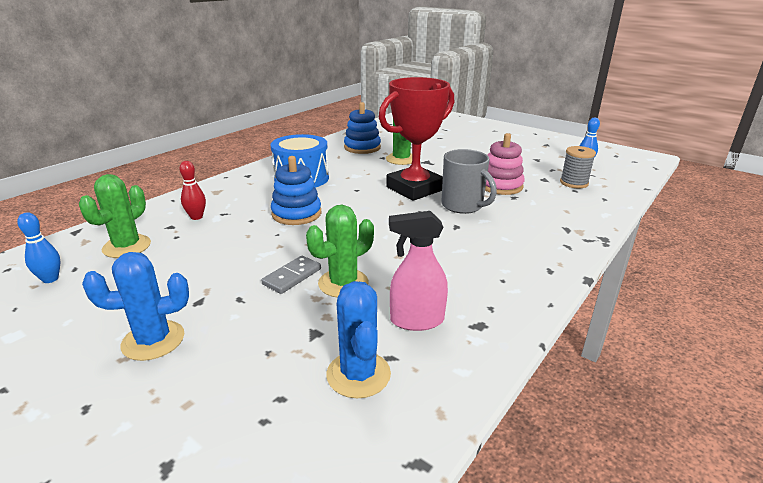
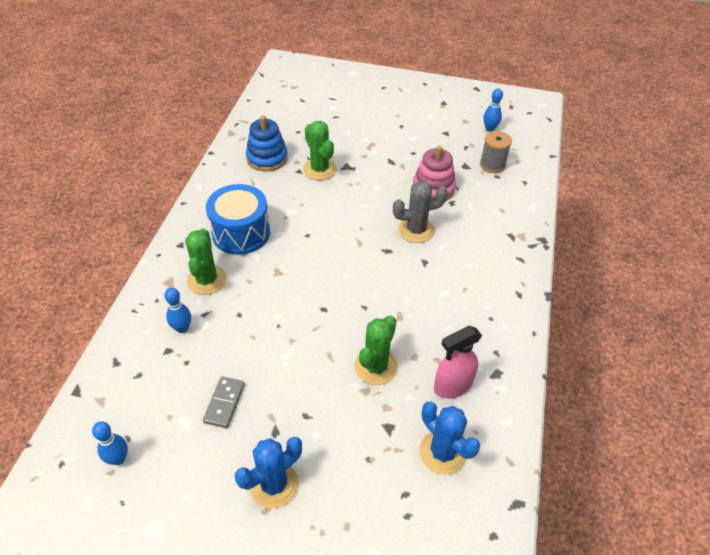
camera: 25 degrees left, 20 degrees up
(127, 246) = (150, 392): green cactus -> green cactus (207, 280)
(196, 217) = (182, 328): red bowling pin -> blue bowling pin
(292, 277) = (330, 374): grey domino -> grey domino (224, 403)
(296, 214) = (275, 291): blue stacking toy -> none
(414, 189) = (360, 216): red trophy -> none
(463, 206) = (416, 230): grey mug -> grey cactus

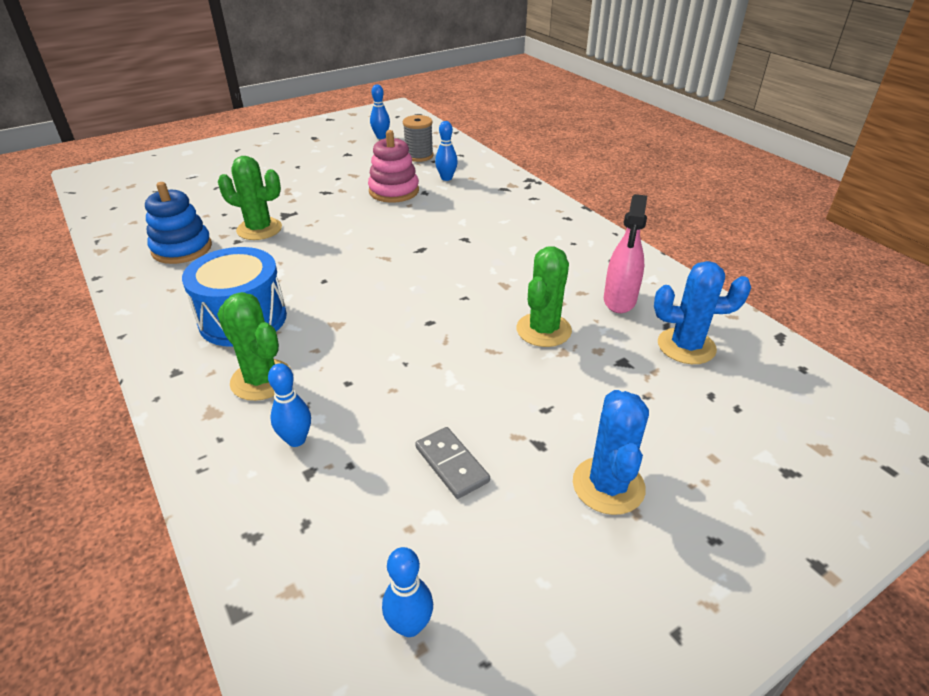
camera: 45 degrees left, 10 degrees down
(376, 367) = (543, 330): green cactus -> green cactus turned 45 degrees clockwise
(416, 230) = (423, 223): grey cactus -> none
(483, 199) = (446, 178): none -> blue bowling pin

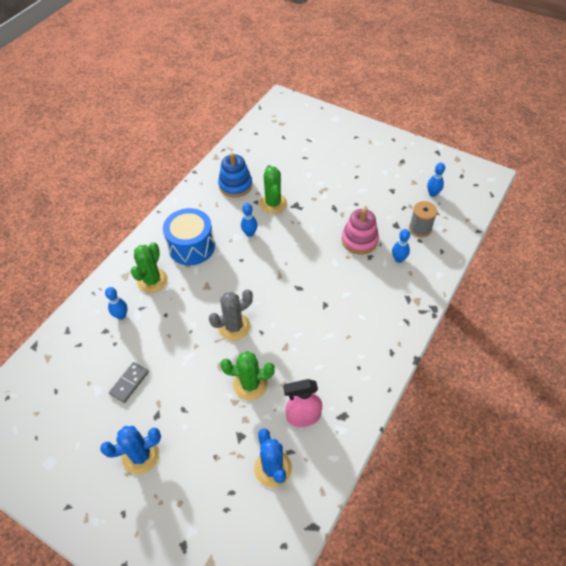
camera: 65 degrees right, 15 degrees up
(410, 625) = (44, 404): blue bowling pin -> blue bowling pin (249, 233)
(435, 318) = (234, 327): none -> grey cactus

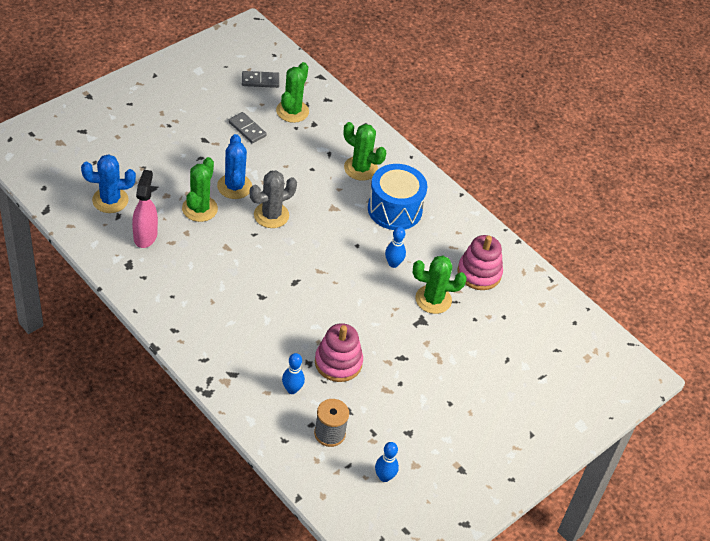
camera: 100 degrees right, 5 degrees down
(53, 396) = (260, 81): none -> grey domino
(92, 353) = (292, 111): none -> green cactus
(121, 315) = (326, 138): blue bowling pin -> none
(140, 456) = (172, 122): blue cactus -> blue cactus (234, 186)
(234, 327) = (271, 215): grey cactus -> grey cactus turned 75 degrees clockwise
(235, 185) = (479, 273): blue stacking toy -> pink stacking toy

